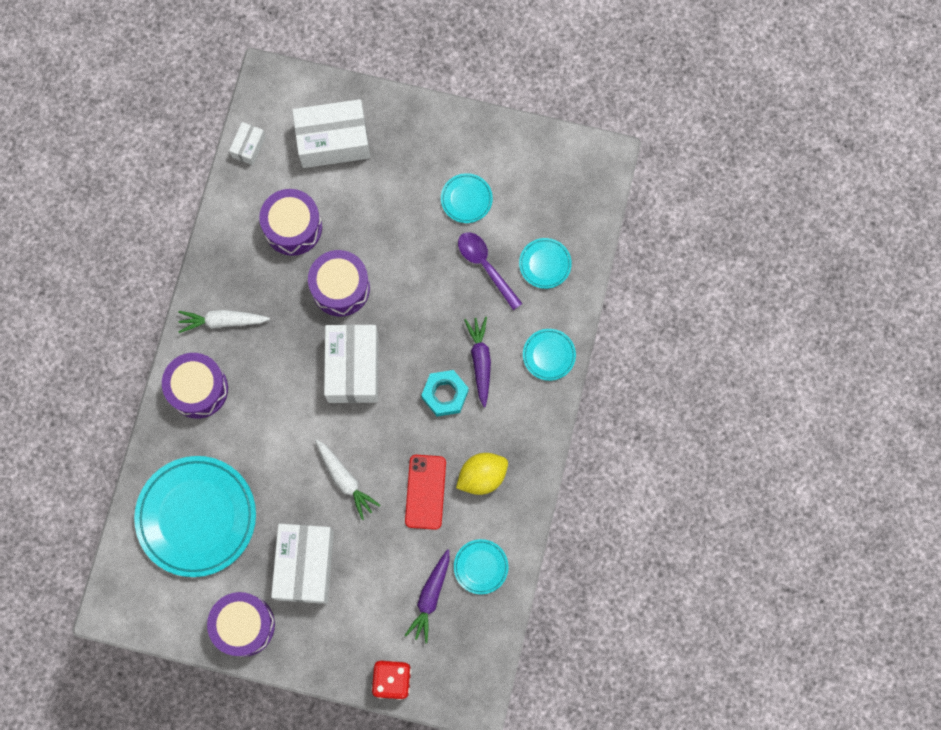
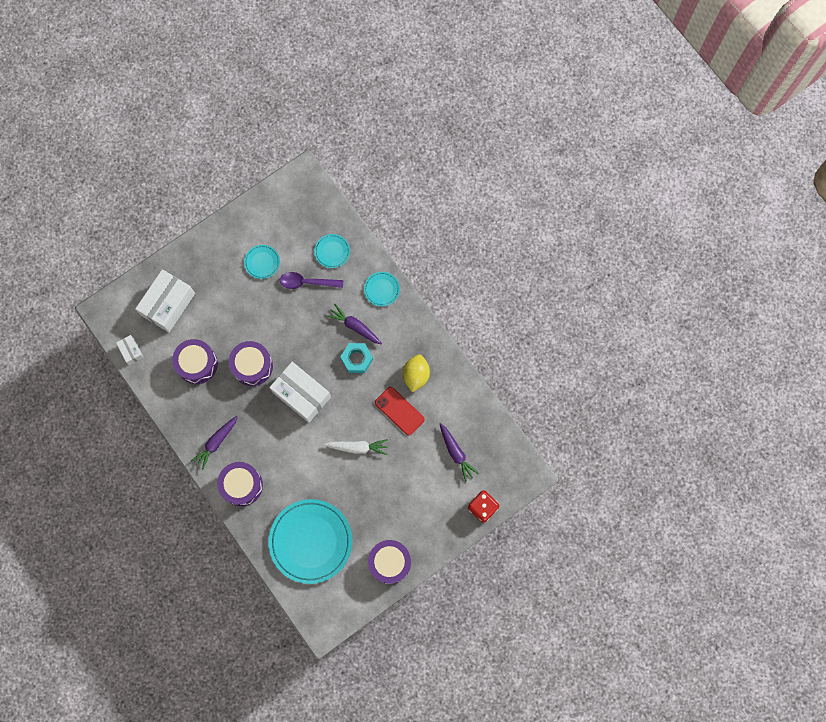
camera: 50 degrees left, 0 degrees up
(223, 321) = (216, 442): white carrot -> purple carrot
(305, 565) = (385, 504): white box -> none
(481, 567) = (462, 414): turquoise plate -> none

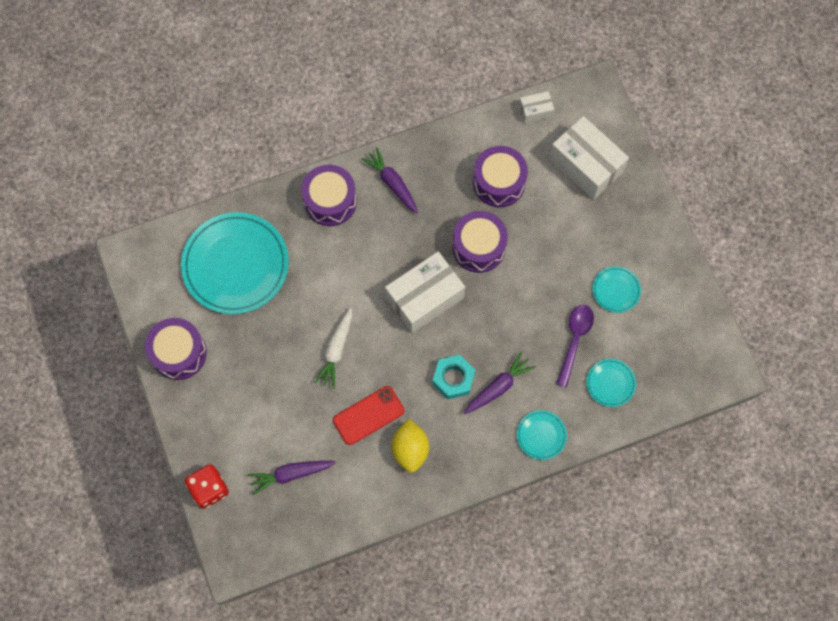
camera: 105 degrees right, 5 degrees down
(416, 375) = (410, 449): yellow lemon -> yellow lemon turned 60 degrees clockwise

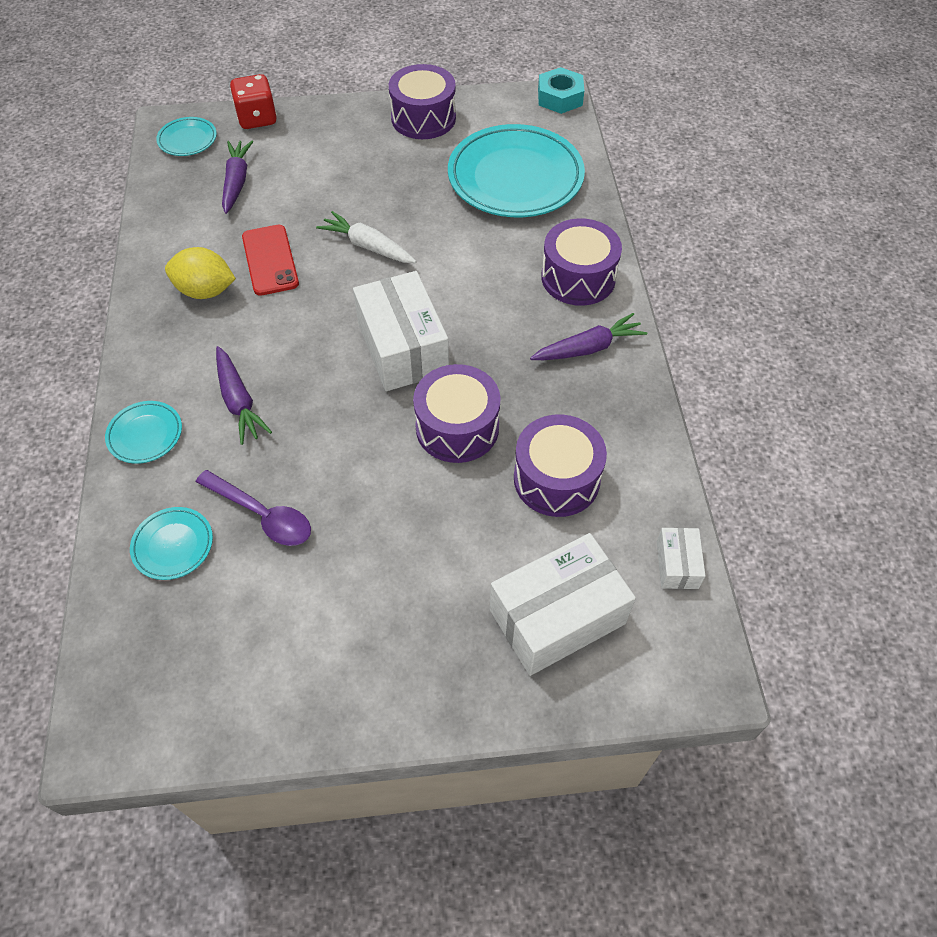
camera: 105 degrees right, 15 degrees down
(453, 378) = (275, 354): turquoise nut -> turquoise nut (560, 97)
(616, 290) = (318, 598): turquoise plate -> turquoise plate (187, 140)

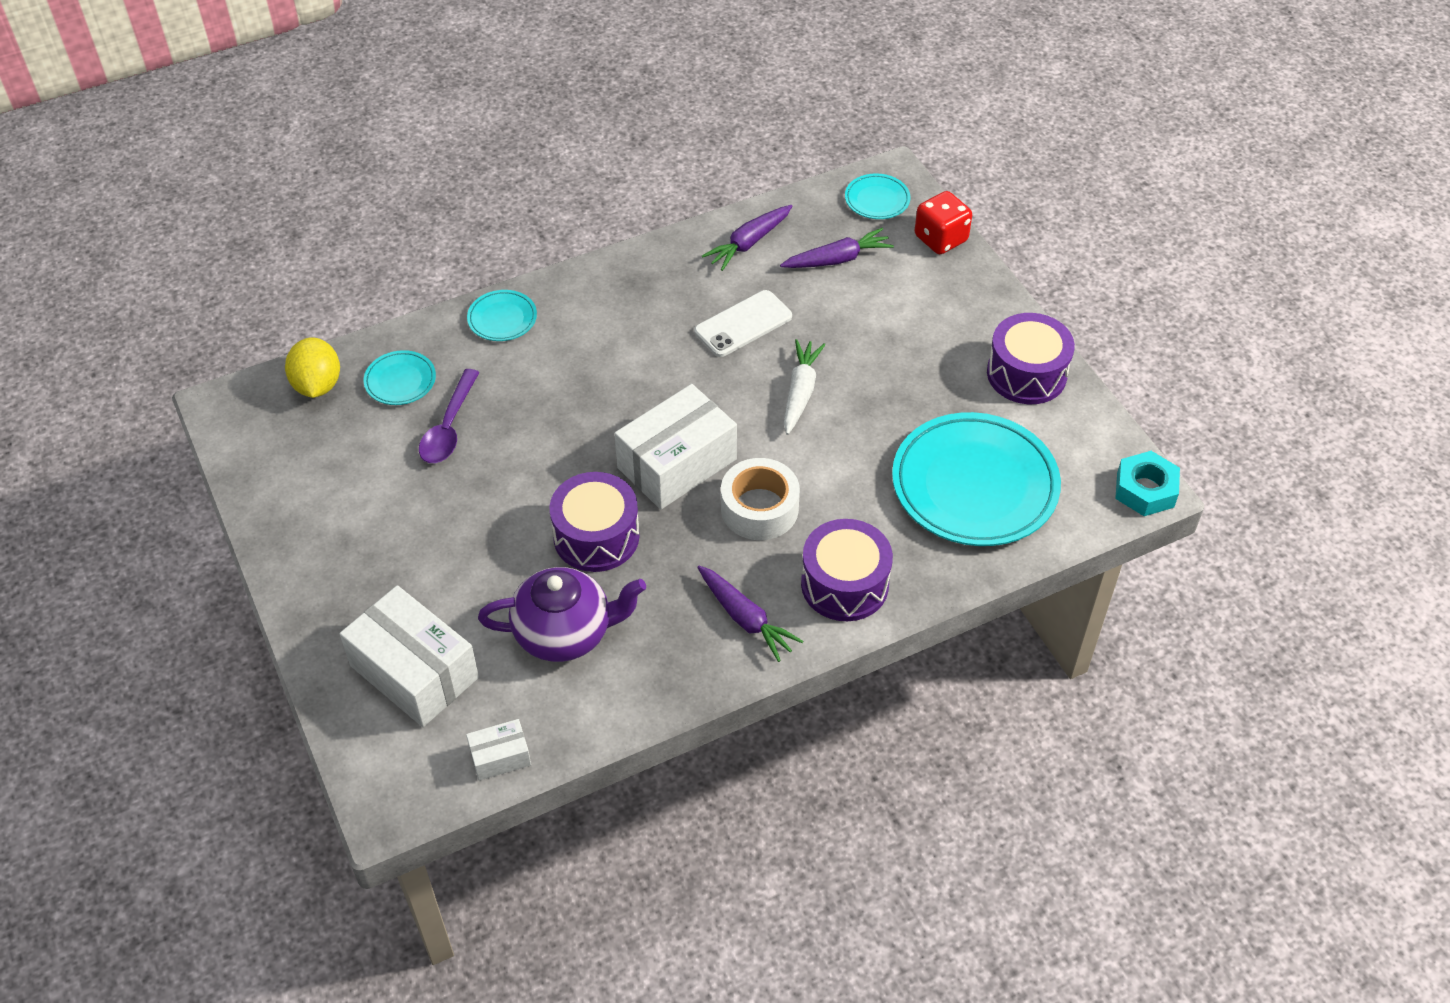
camera: 70 degrees right, 5 degrees down
(205, 291) = (681, 293): yellow lemon -> yellow lemon (317, 385)
(239, 401) = (562, 366): purple carrot -> purple carrot (749, 243)
(270, 260) = (743, 324): red phone -> white phone
(478, 307) = (759, 508): none -> white tape
(556, 479) = (565, 633): purple drum -> purple teapot

